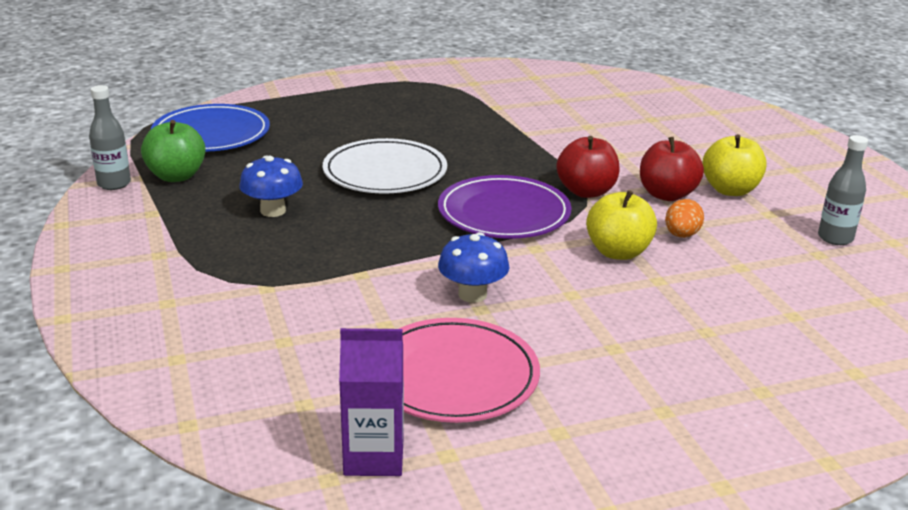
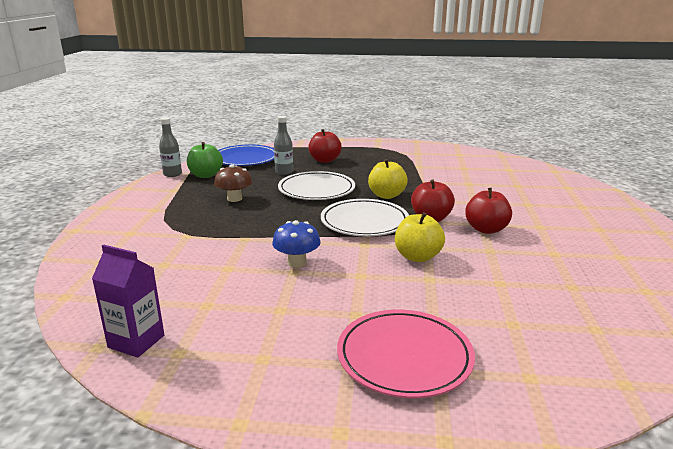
camera: 25 degrees right, 5 degrees down
(273, 211) = (234, 199): blue mushroom -> brown mushroom
(346, 117) = (325, 160): none -> red apple
(453, 376) = (234, 306): pink plate -> pink plate (404, 357)
(504, 213) = (364, 222): purple plate -> white plate
(681, 235) = (473, 255): orange egg -> none
(730, 190) = (537, 234): yellow apple -> yellow apple (386, 195)
(835, 238) = (596, 279): grey bottle -> grey bottle (284, 172)

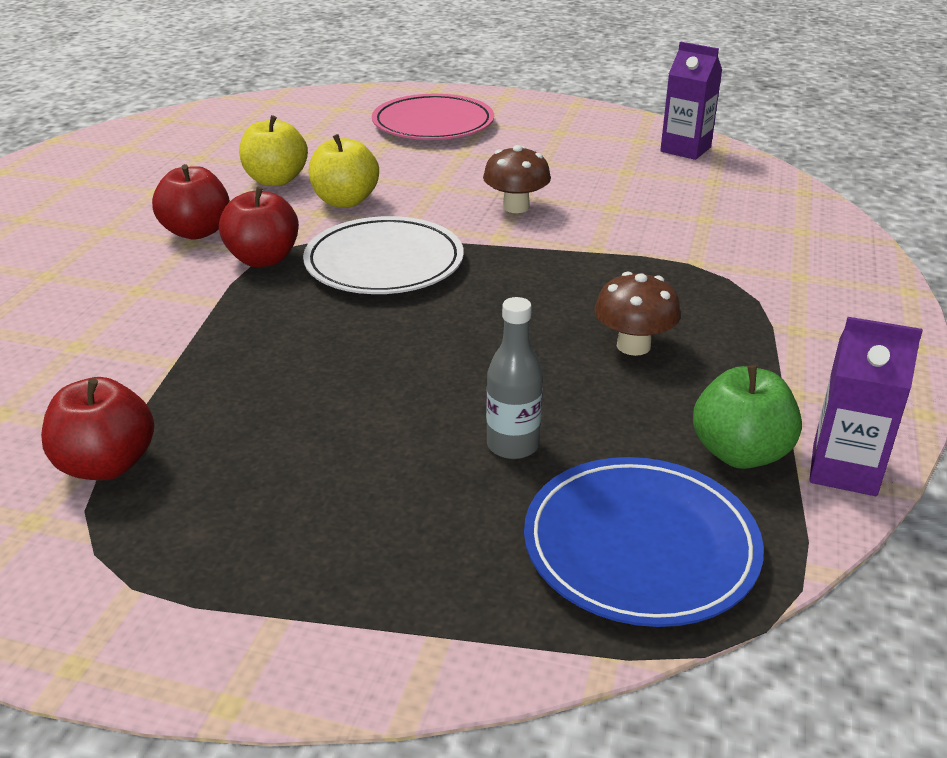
camera: 170 degrees left, 10 degrees up
(172, 174) = (844, 470): grey bottle -> purple carton
(297, 262) = (516, 207): blue mushroom -> brown mushroom
(316, 190) = (442, 358): white plate -> none
(325, 160) = (371, 504): red apple -> red apple (107, 465)
(386, 195) = (296, 324): yellow apple -> yellow apple (276, 180)

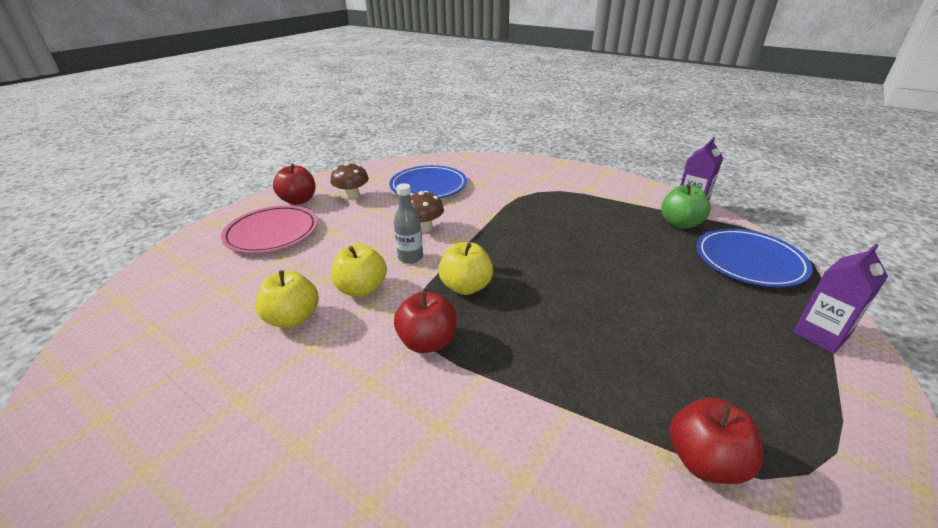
camera: 70 degrees left, 0 degrees up
(197, 232) = (353, 376): red apple -> red apple (298, 200)
(384, 263) = (466, 287): white plate -> yellow apple
(512, 445) = (675, 278): grey bottle -> grey bottle (410, 257)
(633, 346) = (591, 227): brown mushroom -> brown mushroom (352, 196)
(651, 184) = (428, 186): none -> blue plate
(685, 149) = (396, 169): purple carton -> purple carton (820, 335)

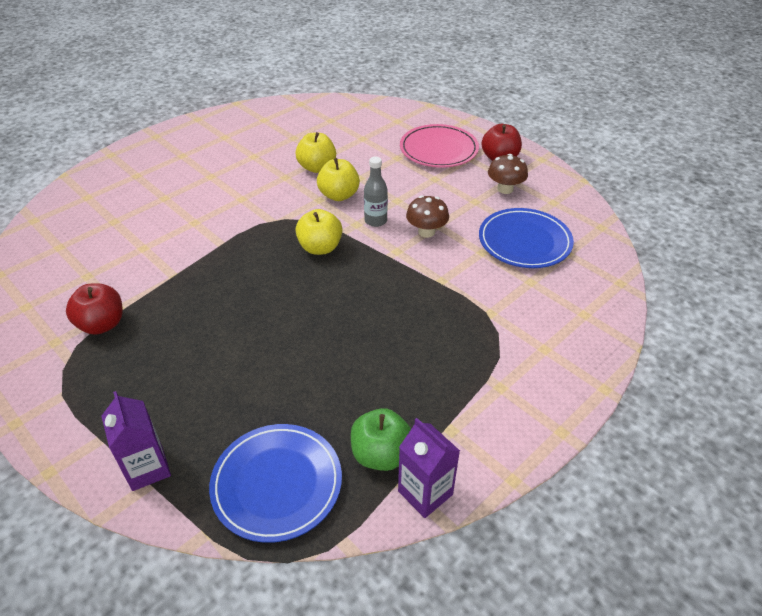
camera: 100 degrees right, 10 degrees up
(427, 342) = (265, 223): red apple -> none

